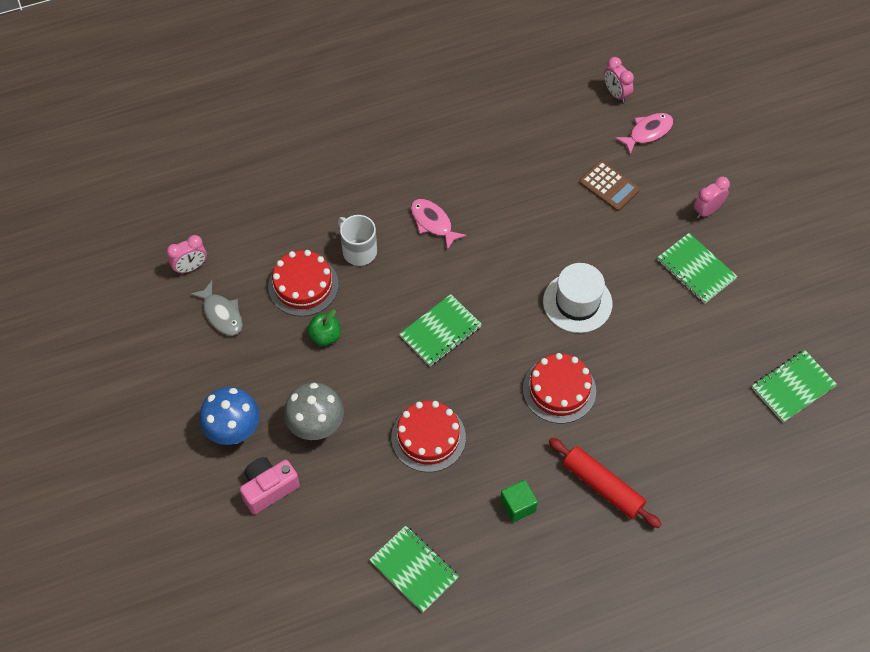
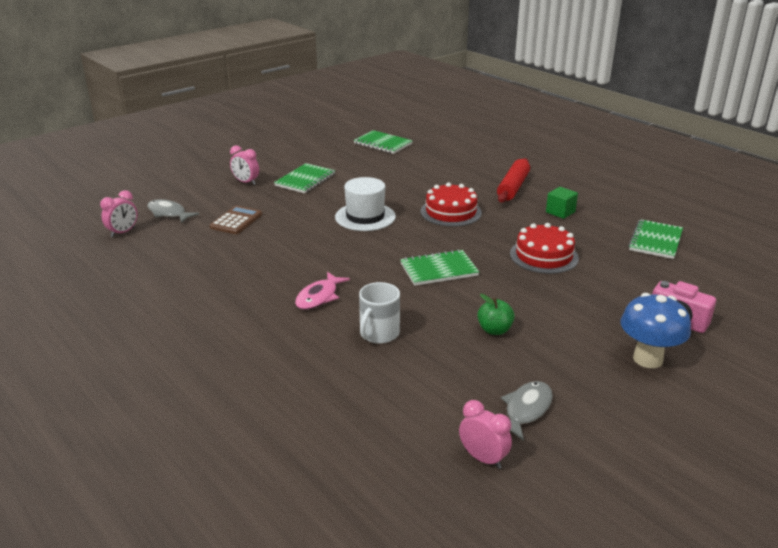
camera: 110 degrees left, 30 degrees down
(303, 285) = (446, 359): red cake -> none
(316, 427) = (592, 311): grey mushroom -> none
(440, 331) = (439, 270): green notebook -> green notebook turned 45 degrees counterclockwise
(647, 132) = (168, 213): pink fish -> grey fish

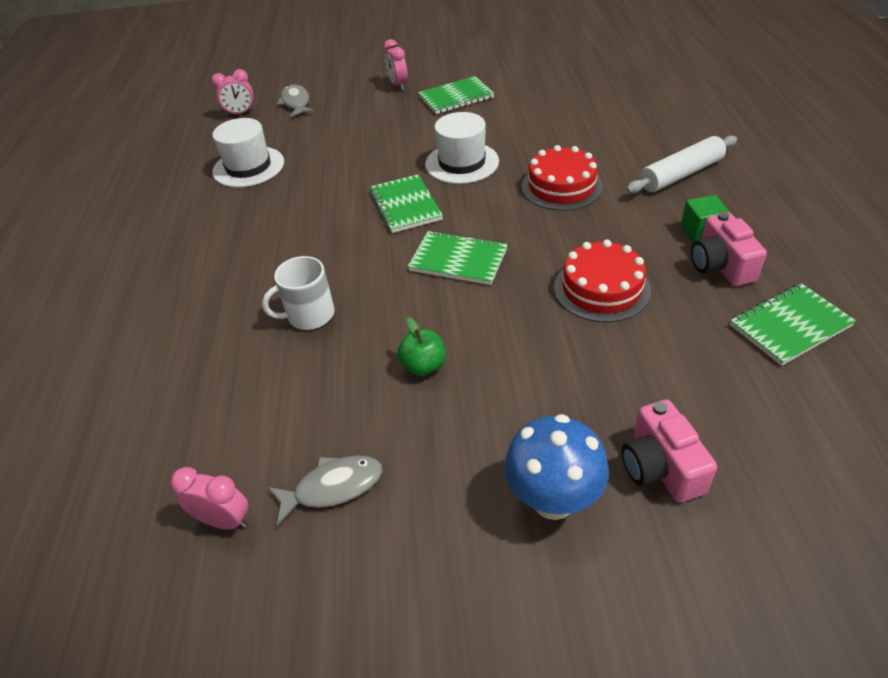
camera: 40 degrees right, 15 degrees up
(189, 265) = (248, 167): none -> white hat
(236, 221) = (339, 129): brown calculator -> none
(319, 297) = (308, 247): pink fish -> none
(383, 144) = (591, 69): green notebook -> green notebook (405, 205)
(483, 458) = (224, 520): pink clock -> pink clock turned 60 degrees counterclockwise
(513, 187) = (680, 174): red rolling pin -> white rolling pin
(590, 225) = (720, 266): none -> pink camera

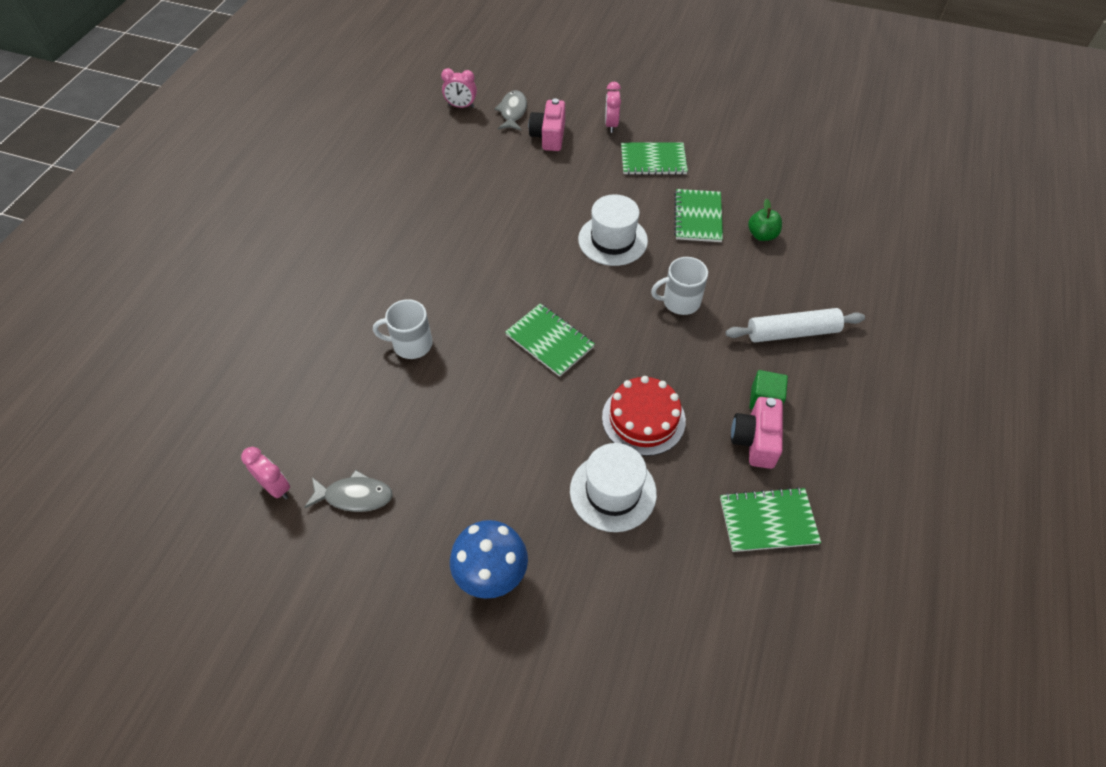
camera: 20 degrees right, 10 degrees up
(248, 167) = (438, 172): white hat -> white hat (613, 492)
(405, 205) = (540, 267): green notebook -> green notebook (698, 217)
(423, 366) = (467, 427): green apple -> green apple (762, 235)
(561, 186) = (680, 301): red cake -> white mug
(660, 467) = (581, 588): pink camera -> pink camera (549, 136)

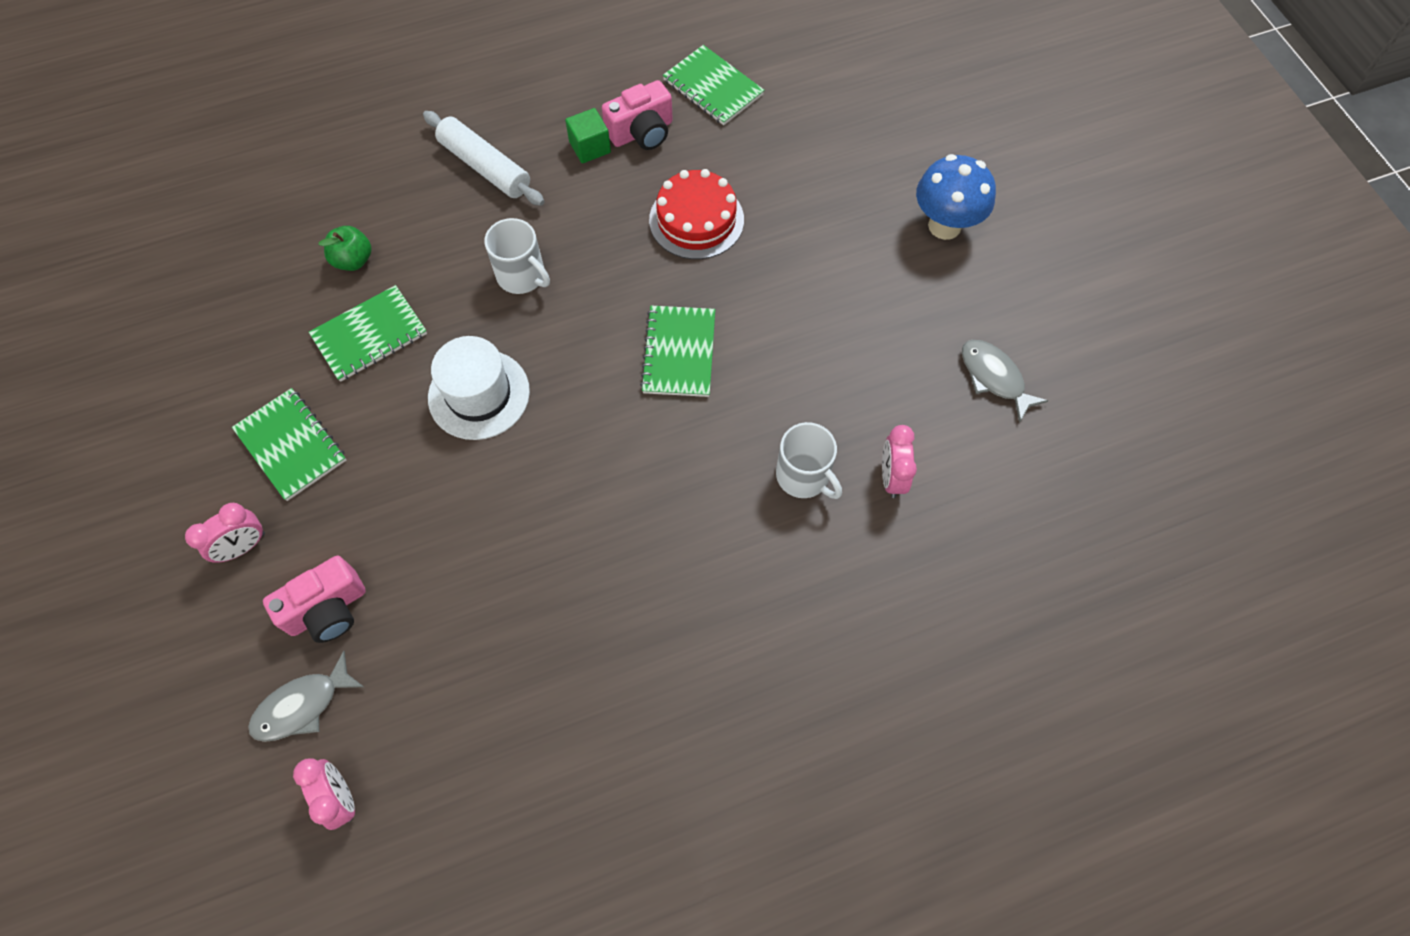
camera: 130 degrees left, 10 degrees up
(276, 487) = (1057, 449): pink clock -> pink clock (891, 477)
(613, 492) = (790, 196): white hat -> none

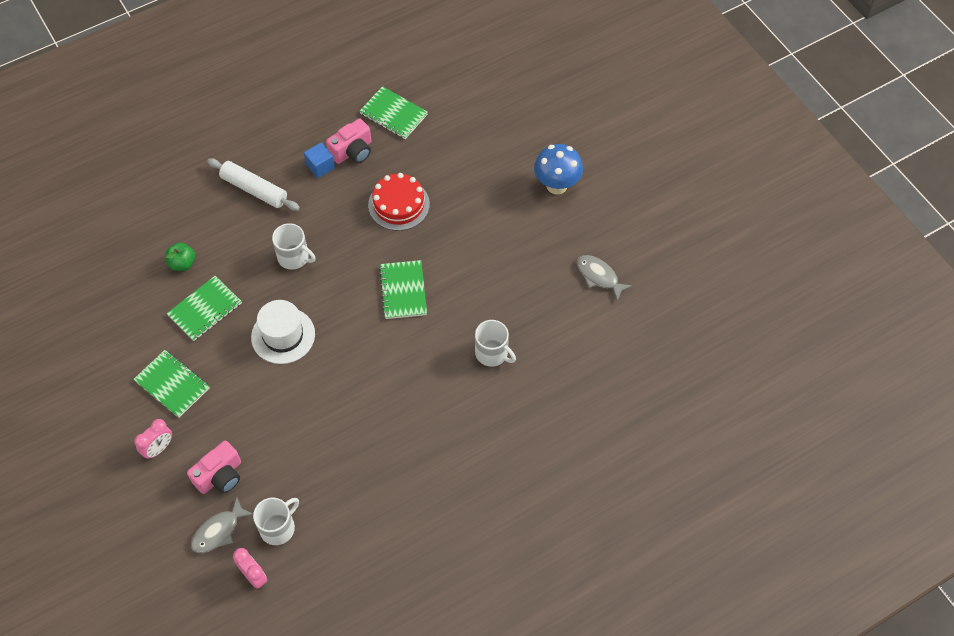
camera: 10 degrees left, 5 degrees down
(400, 717) = (278, 527): none -> white mug
(590, 147) = (320, 166): green cube -> blue cube
(891, 477) = (545, 345): pink clock -> none

